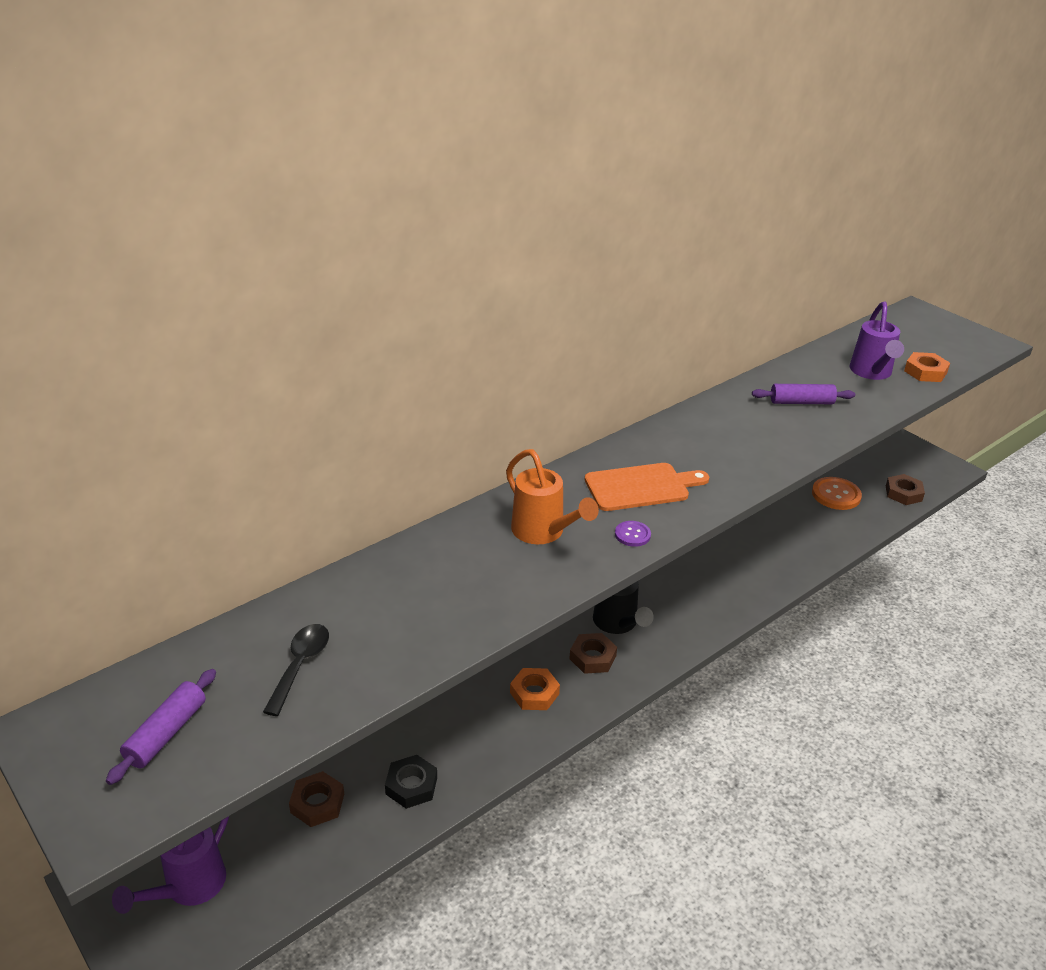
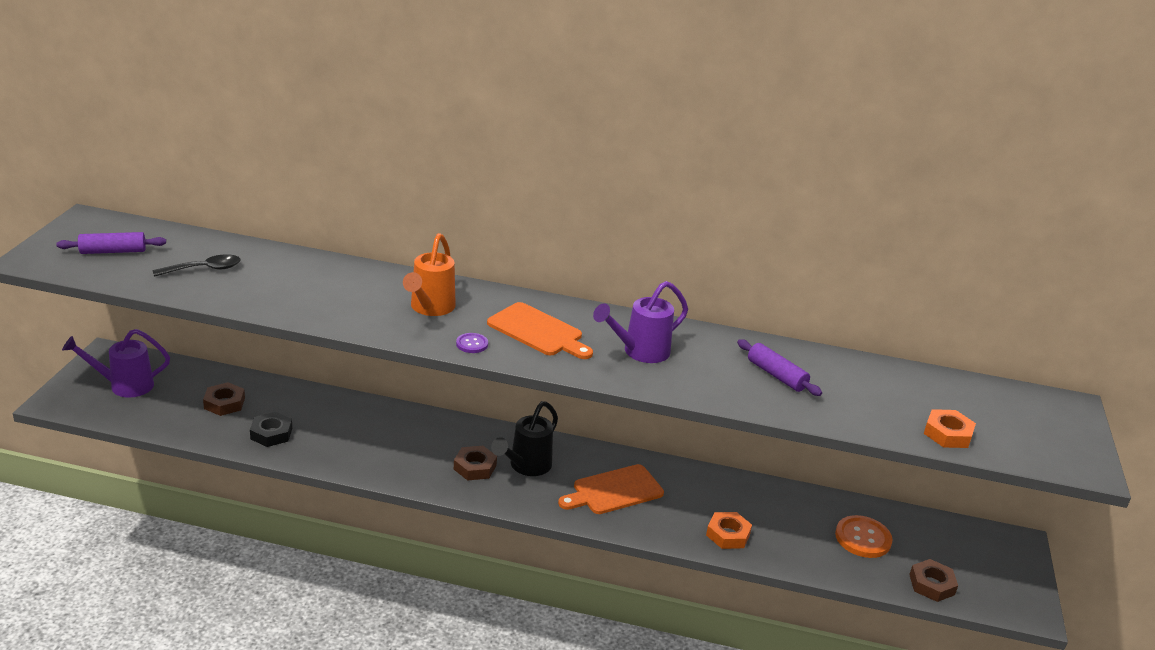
camera: 50 degrees right, 5 degrees down
(534, 693) = (408, 453): orange nut -> orange nut (728, 534)
(691, 588) = (614, 491): none -> orange cutting board
(871, 373) = (892, 402): purple watering can -> purple watering can (640, 352)

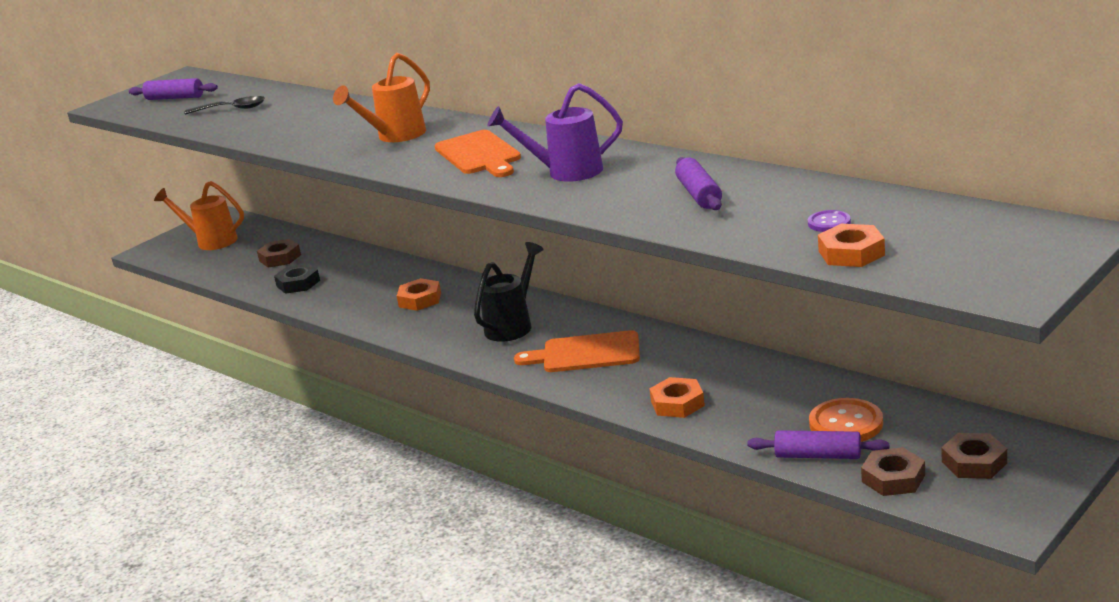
camera: 35 degrees right, 5 degrees down
(124, 386) = (211, 241): purple watering can -> orange watering can
(415, 444) = (420, 300): none -> orange nut
(472, 344) = (401, 164): purple button -> purple button (829, 223)
(475, 467) = (460, 322): brown nut -> brown nut (974, 462)
(526, 466) = (512, 325): black watering can -> black watering can turned 150 degrees clockwise
(867, 571) = (818, 456): none -> purple rolling pin

